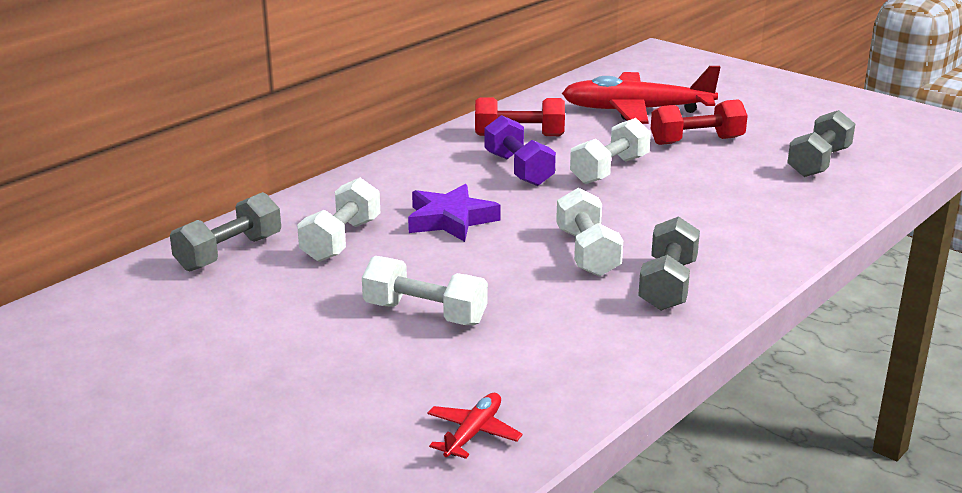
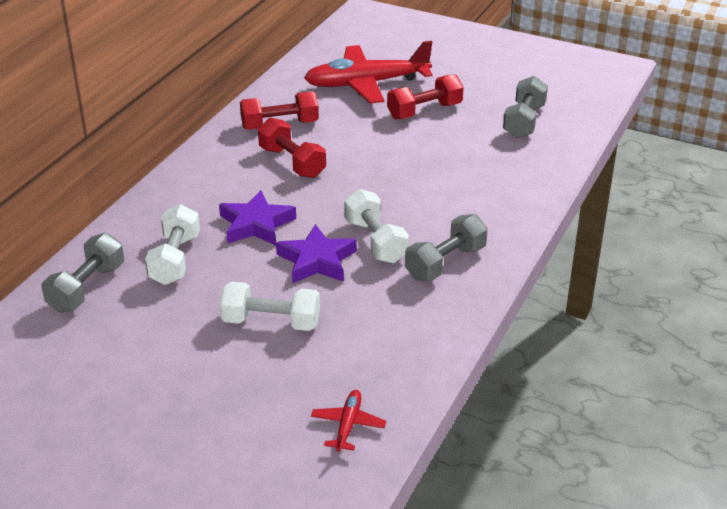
camera: 15 degrees left, 10 degrees up
(507, 262) = (317, 260): none -> purple star
(518, 169) = (292, 162): purple dumbbell -> red dumbbell
(609, 170) = (365, 152): white dumbbell -> none
(668, 285) = (445, 263): grey dumbbell -> grey dumbbell turned 45 degrees clockwise

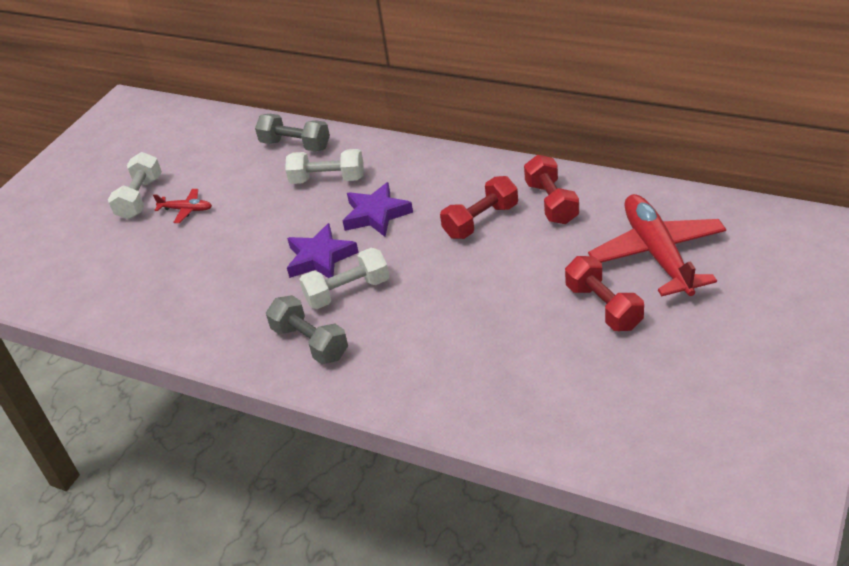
camera: 95 degrees right, 5 degrees up
(271, 322) = (241, 243): white dumbbell -> white dumbbell (140, 198)
(348, 425) = (114, 300): red plane -> red plane (186, 210)
(524, 121) = (597, 399): grey dumbbell -> none

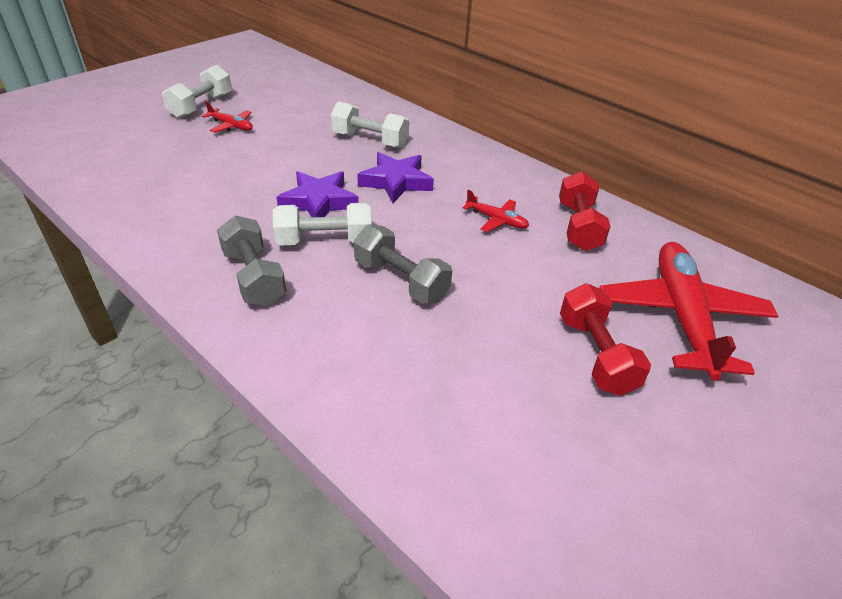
camera: 10 degrees right, 0 degrees up
(295, 145) = (359, 107): grey dumbbell -> grey dumbbell (401, 280)
(481, 221) = (496, 220): red dumbbell -> red plane

